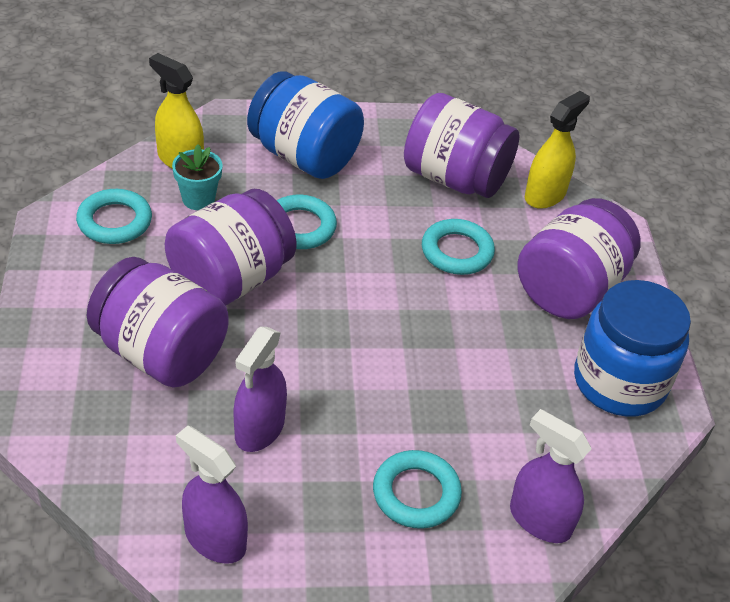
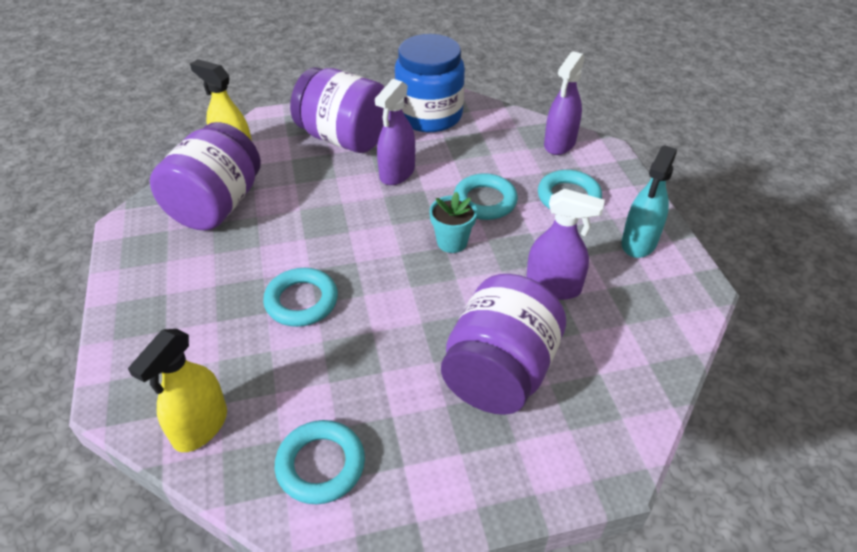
camera: 95 degrees left, 0 degrees up
(198, 199) = (270, 392): turquoise flower pot -> turquoise flower pot (452, 242)
(215, 539) = (666, 294): purple spray bottle -> purple spray bottle (397, 173)
(230, 280) = (388, 339): purple jar -> none
(304, 156) = (188, 315): blue jar -> none
(310, 544) = (639, 242): none -> turquoise spray bottle
(457, 251) = (315, 197): turquoise ring -> turquoise ring (485, 201)

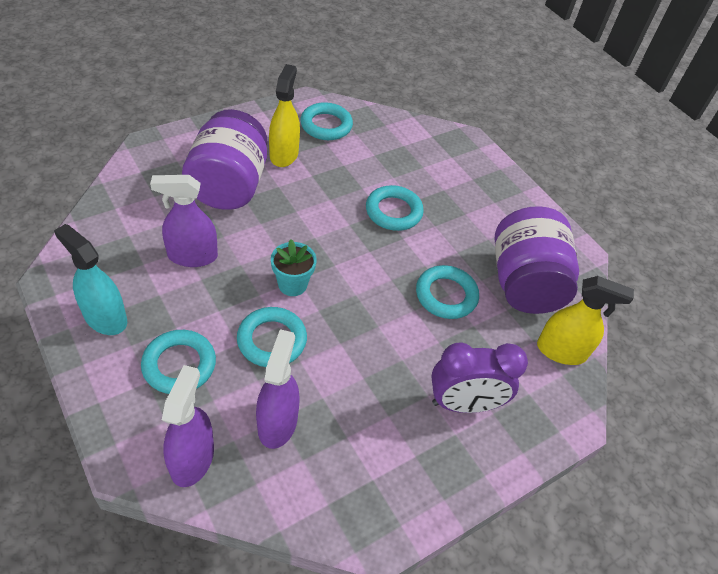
camera: 155 degrees right, 5 degrees up
(200, 427) = (406, 133): yellow spray bottle -> yellow spray bottle (284, 154)
(303, 208) = (446, 295): none -> turquoise ring
(344, 138) = (463, 404): purple jar -> purple clock
(397, 173) = (378, 361): purple spray bottle -> purple spray bottle (277, 423)
(429, 115) = (380, 477): blue jar -> none
(639, 242) = (105, 318): turquoise spray bottle -> turquoise spray bottle turned 60 degrees counterclockwise

